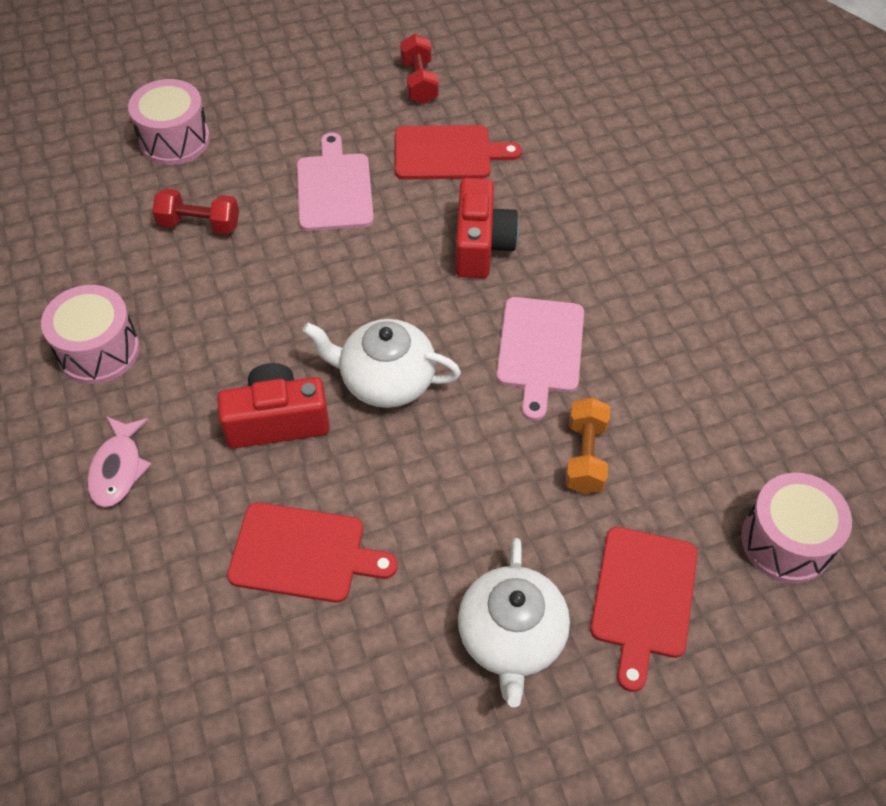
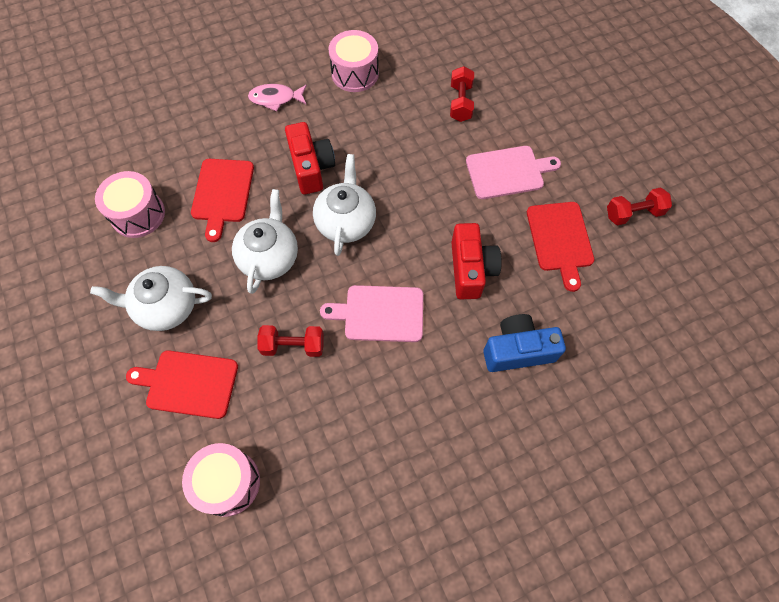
camera: 85 degrees right, 10 degrees up
(174, 140) = (533, 76): pink drum -> pink drum (138, 214)
(435, 484) = (269, 257): none -> white teapot
(481, 245) = (471, 269): red camera -> red camera turned 90 degrees counterclockwise
(585, 456) = (293, 346): orange dumbbell -> red dumbbell
(597, 214) = (517, 350): none -> blue camera

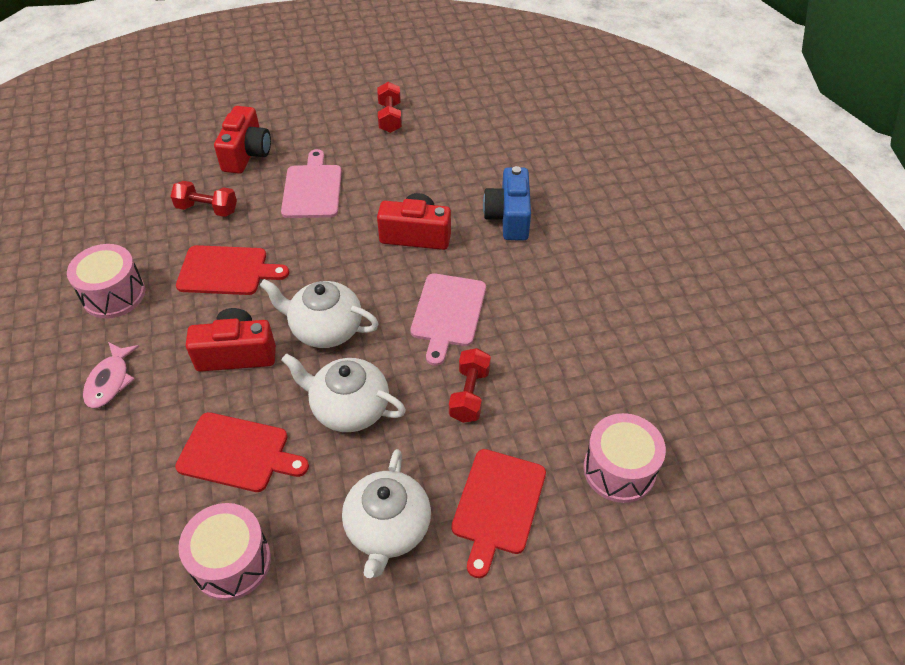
camera: 80 degrees left, 15 degrees down
(538, 110) = (247, 154): none -> red camera
(560, 240) = (402, 168): red cutting board -> red cutting board (227, 271)

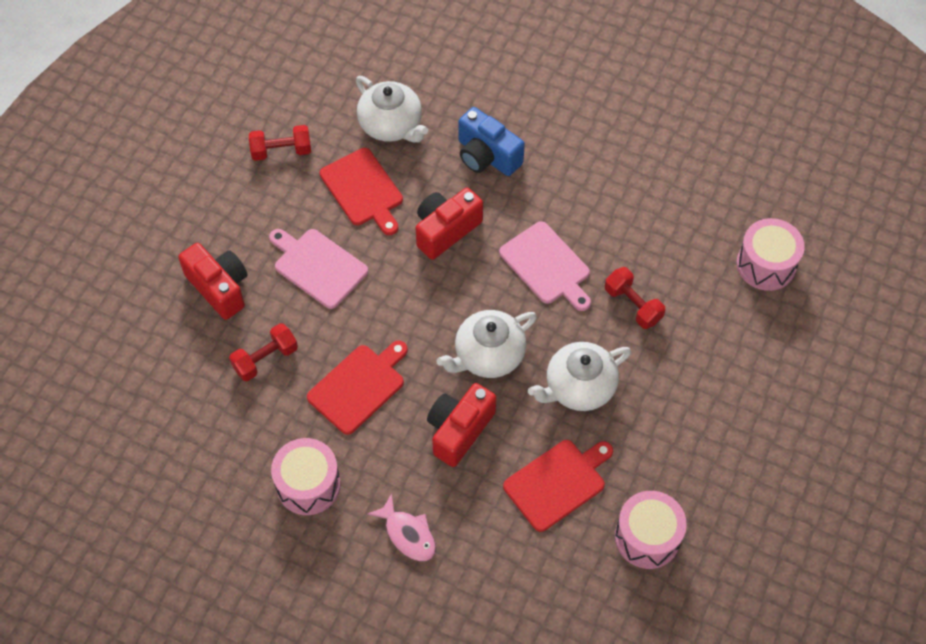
camera: 50 degrees left, 10 degrees up
(388, 528) = (698, 427): white teapot -> white teapot (391, 125)
(390, 117) = (281, 151): red dumbbell -> red dumbbell turned 45 degrees counterclockwise
(497, 505) = (734, 352): red cutting board -> red cutting board (363, 190)

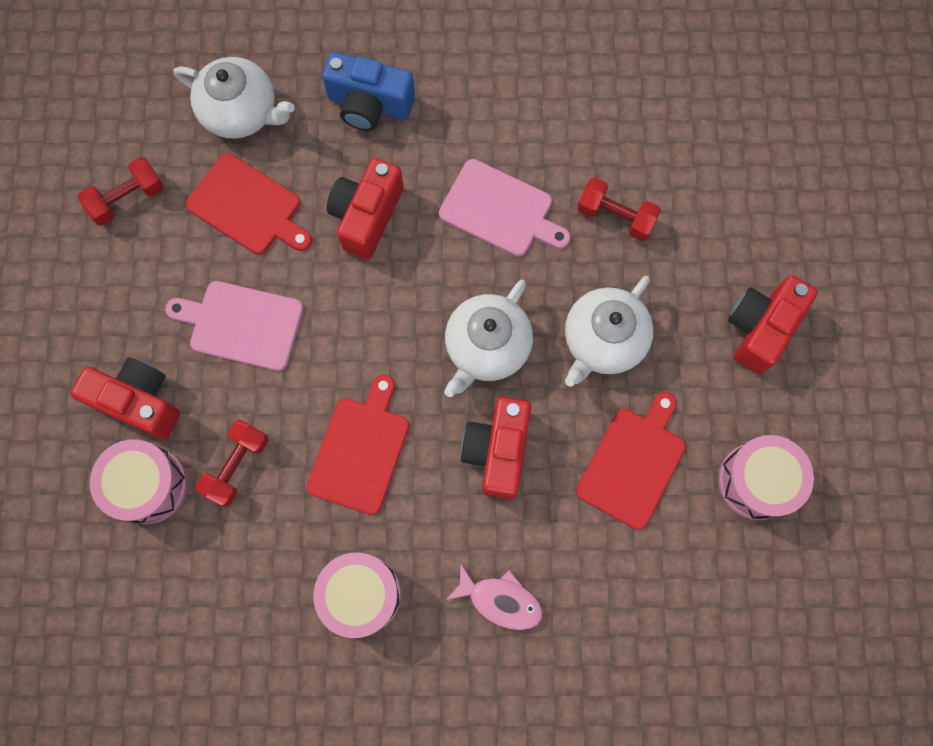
camera: 25 degrees left, 15 degrees up
(706, 429) = (760, 328): none -> red camera
(766, 264) = (734, 106): pink drum -> pink drum (148, 485)

